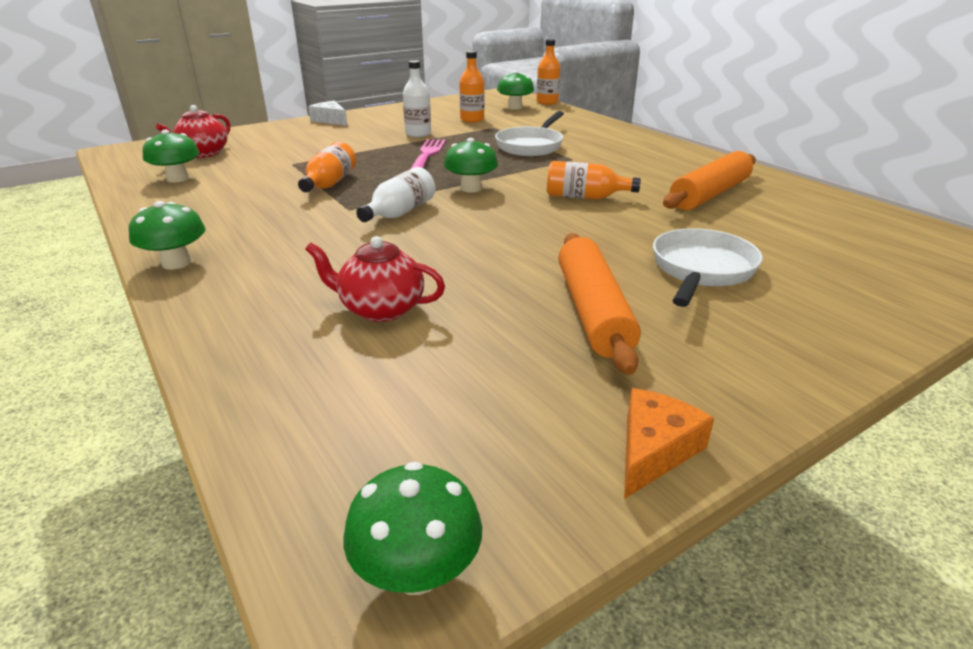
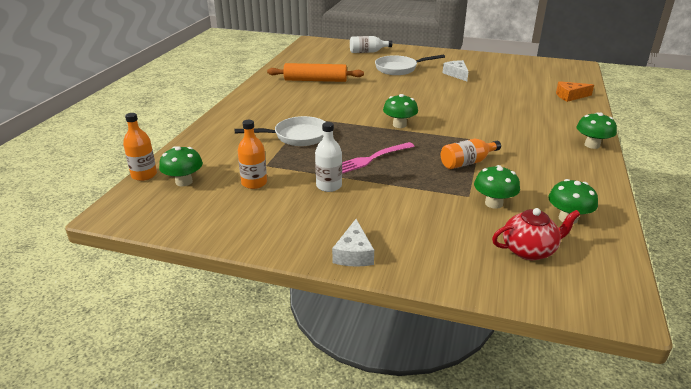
camera: 130 degrees left, 0 degrees up
(381, 309) = (521, 98): red teapot -> none
(400, 213) = (458, 127): white bottle -> white bottle (367, 52)
(417, 571) = (565, 65): green mushroom -> green mushroom (493, 203)
(585, 197) = (363, 99): orange bottle -> none
(593, 311) = (456, 74): orange rolling pin -> white cheese
(654, 450) = (496, 58): orange cheese -> orange cheese (570, 96)

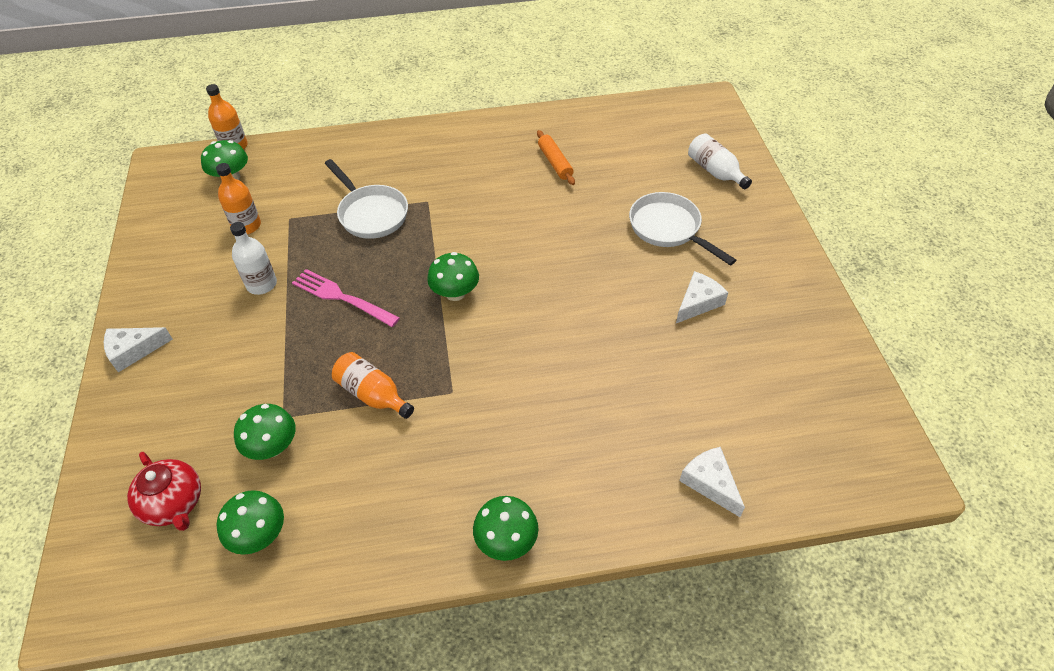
camera: 65 degrees right, 20 degrees up
(315, 80) = (555, 162): orange rolling pin -> orange rolling pin, size x0.60
(570, 96) = (710, 483): orange cheese -> white cheese

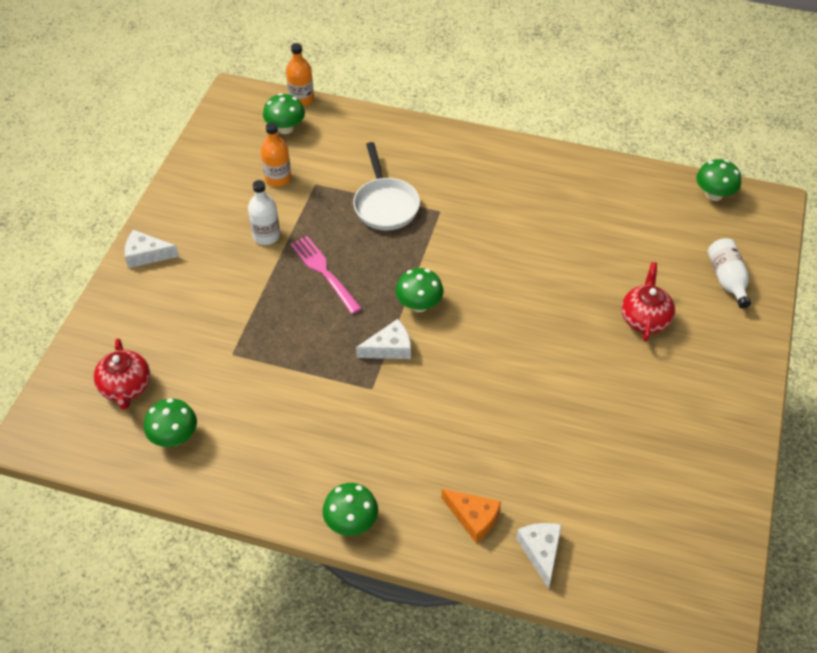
camera: 25 degrees right, 0 degrees up
(272, 447) = (214, 374): green mushroom -> green mushroom (714, 194)
(373, 394) = (308, 364): orange bottle -> none
(555, 162) = (576, 215): orange rolling pin -> none
(627, 478) = (473, 518): none -> orange cheese
(668, 229) = (645, 319): white pan -> red teapot
(698, 302) = (629, 397): white cheese -> white cheese (389, 348)

